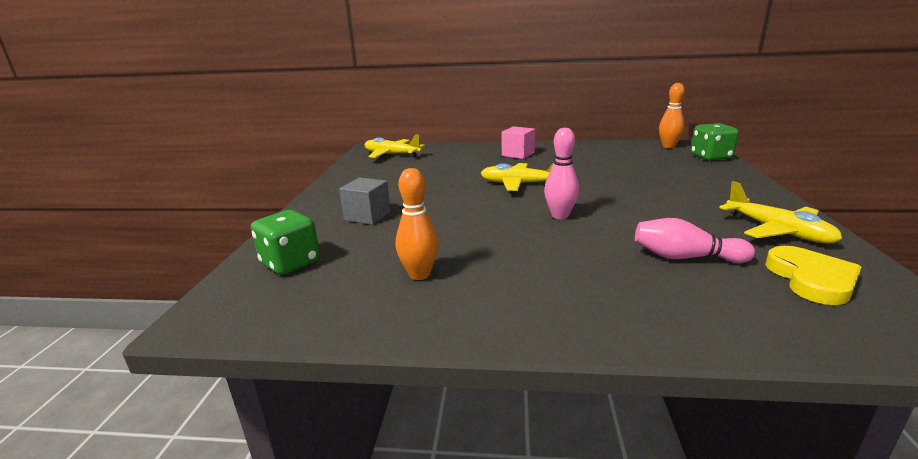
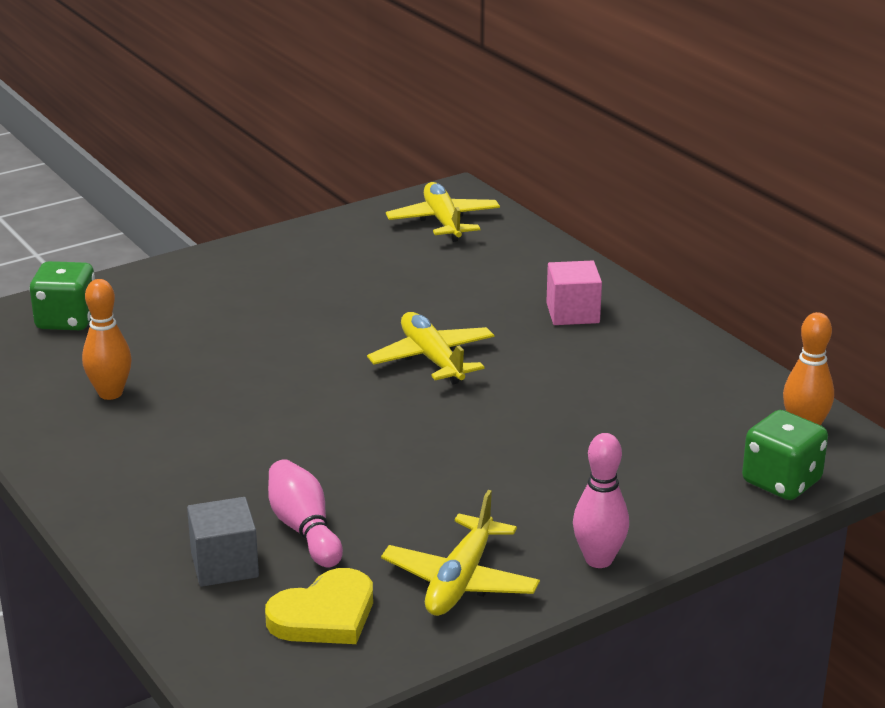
camera: 50 degrees right, 5 degrees up
(367, 216) = (212, 306): grey cube -> grey cube (224, 565)
(560, 215) = (347, 421): pink bowling pin -> pink bowling pin (598, 560)

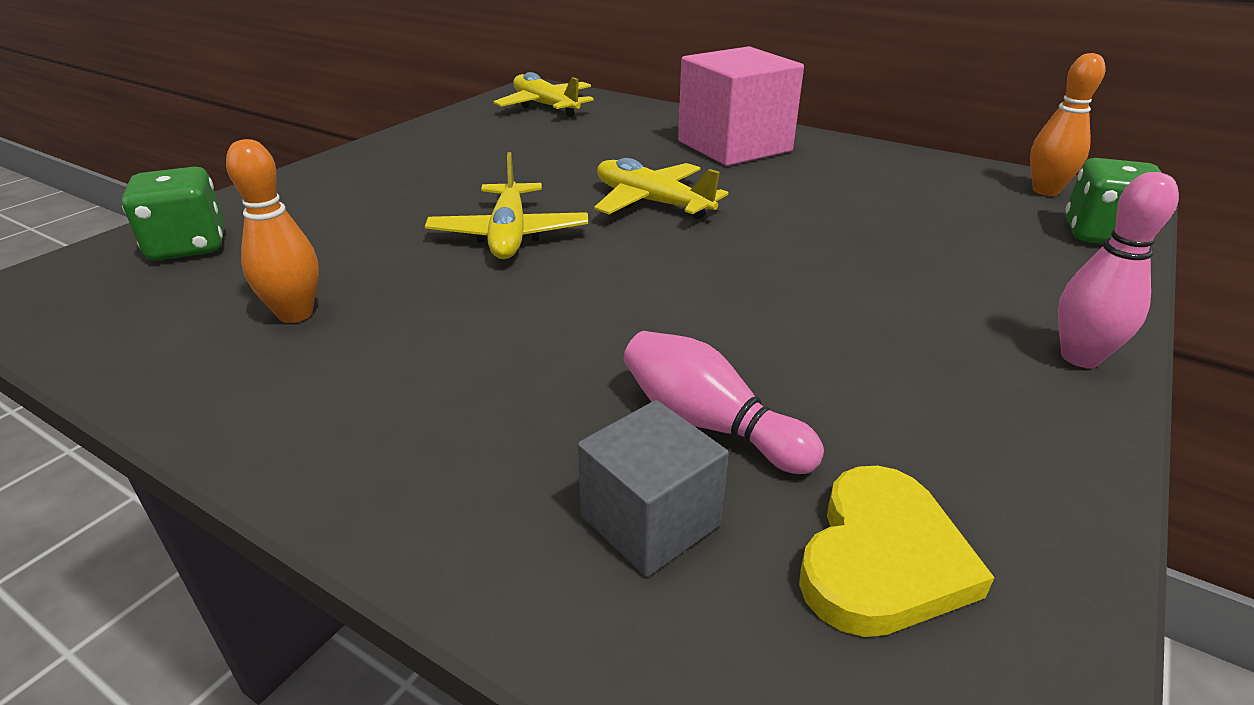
camera: 25 degrees left, 5 degrees up
(460, 581) = (982, 435): yellow plane -> yellow plane (509, 235)
(572, 313) = (734, 146): pink cube -> pink cube, size x1.81

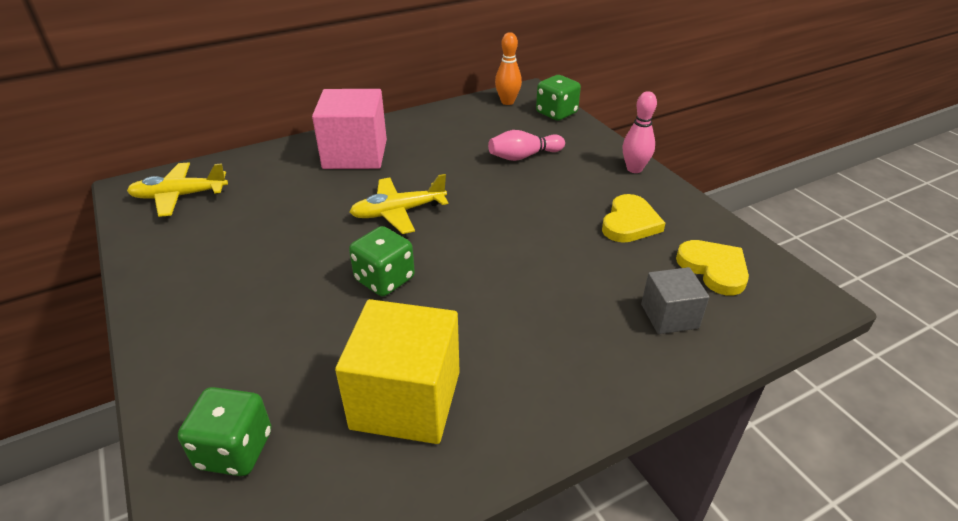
camera: 60 degrees left, 5 degrees up
(295, 314) = (406, 400): orange bowling pin -> yellow cube
(509, 235) = (384, 279): yellow plane -> green dice
(709, 424) = (619, 276): pink bowling pin -> pink bowling pin (524, 156)
(890, 396) = (630, 223): none -> yellow heart

